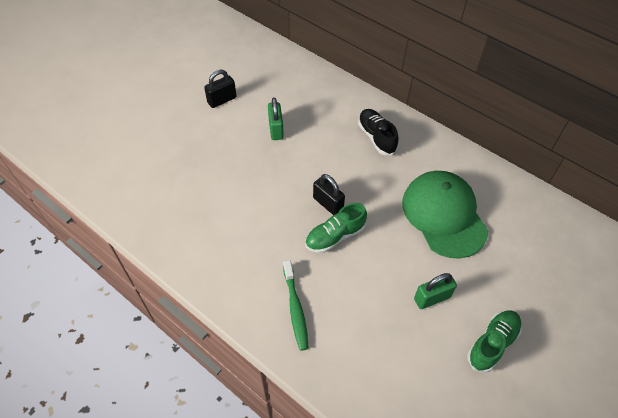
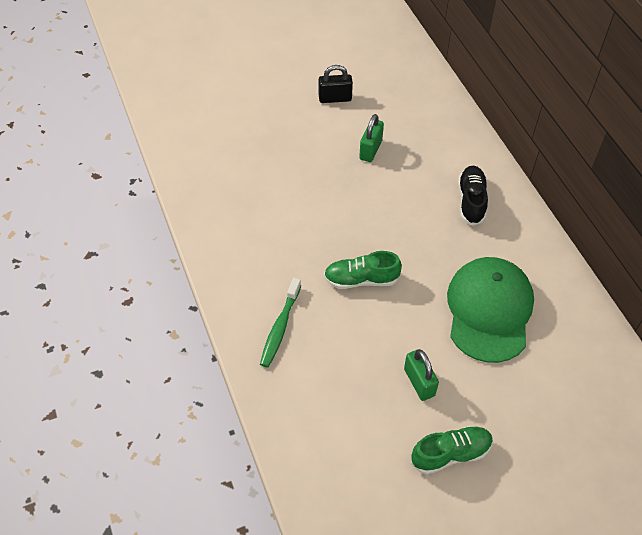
camera: 30 degrees right, 0 degrees up
(328, 204) = (375, 245): black padlock -> none
(432, 298) = (419, 382): green padlock -> green padlock turned 60 degrees clockwise

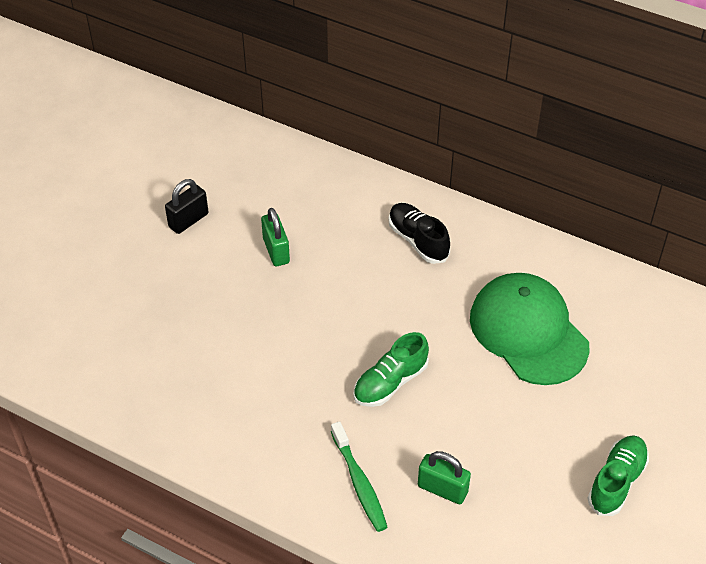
camera: 40 degrees left, 5 degrees down
(419, 382) = (532, 439): green padlock -> green padlock (442, 489)

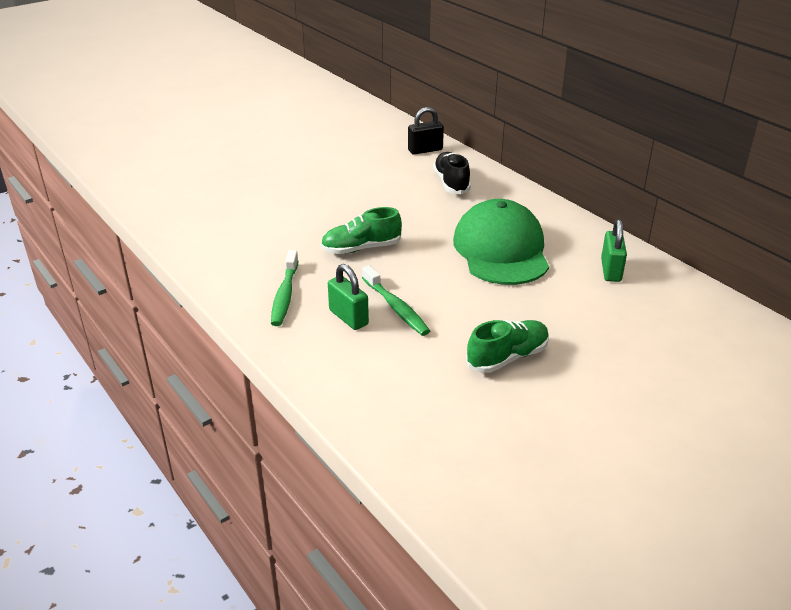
camera: 25 degrees right, 15 degrees down
(188, 220) = (291, 137): black padlock -> black padlock (425, 150)
(276, 251) = (338, 164): green padlock -> green padlock (611, 270)
(478, 456) = (396, 308): none -> green toothbrush

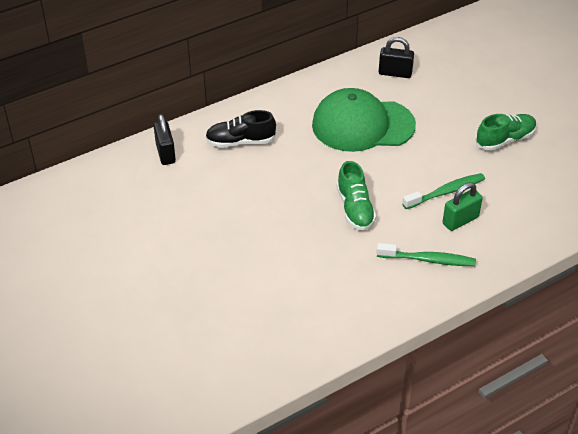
camera: 85 degrees left, 10 degrees up
(507, 357) = (505, 140): green shoe -> green shoe turned 90 degrees clockwise
(611, 270) = (395, 73): green padlock -> black padlock

